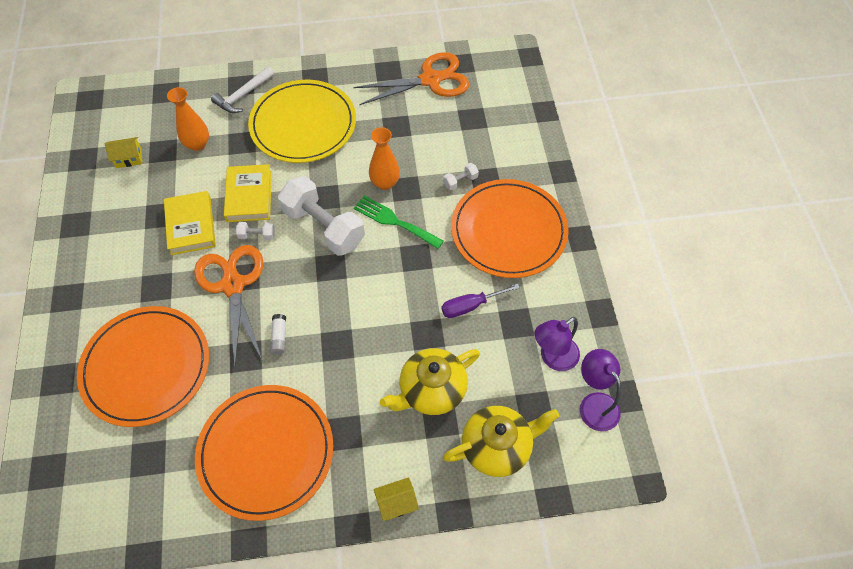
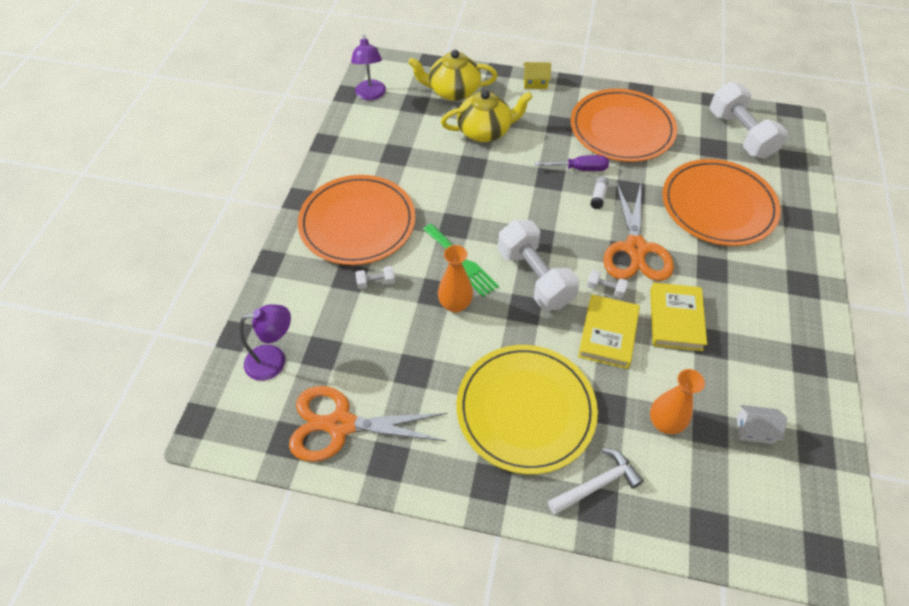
camera: 160 degrees left, 5 degrees down
(111, 494) = (740, 134): none -> white dumbbell
(129, 158) = (754, 430): yellow house -> white house
(471, 306) = (425, 175): purple screwdriver -> purple screwdriver (579, 169)
(553, 358) = (382, 126): purple lamp -> purple lamp (274, 360)

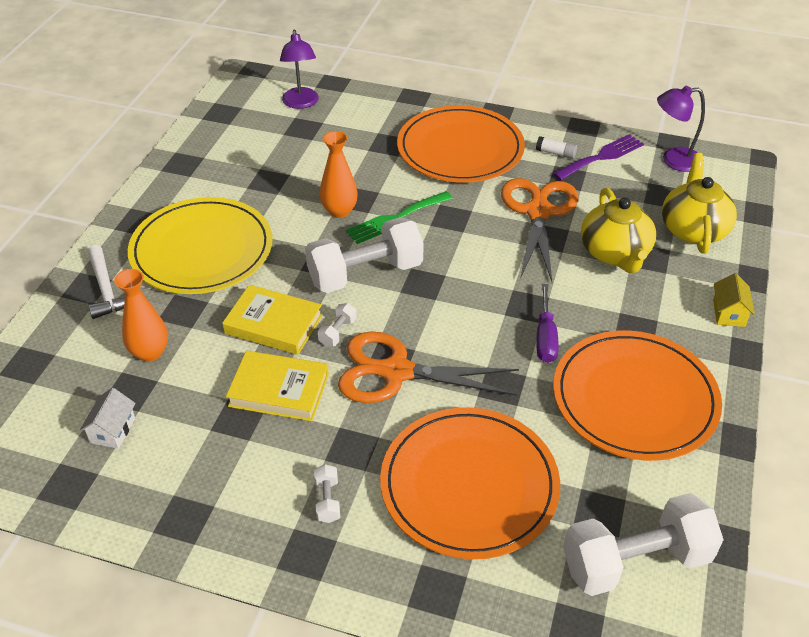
camera: 95 degrees right, 10 degrees down
(341, 425) = (225, 139): orange scissors -> orange scissors (538, 212)
(367, 133) = (601, 157): none -> purple fork
(376, 282) = (377, 160): white dumbbell -> white dumbbell (327, 500)
(598, 196) = (492, 349): white glue stick -> white glue stick (555, 153)

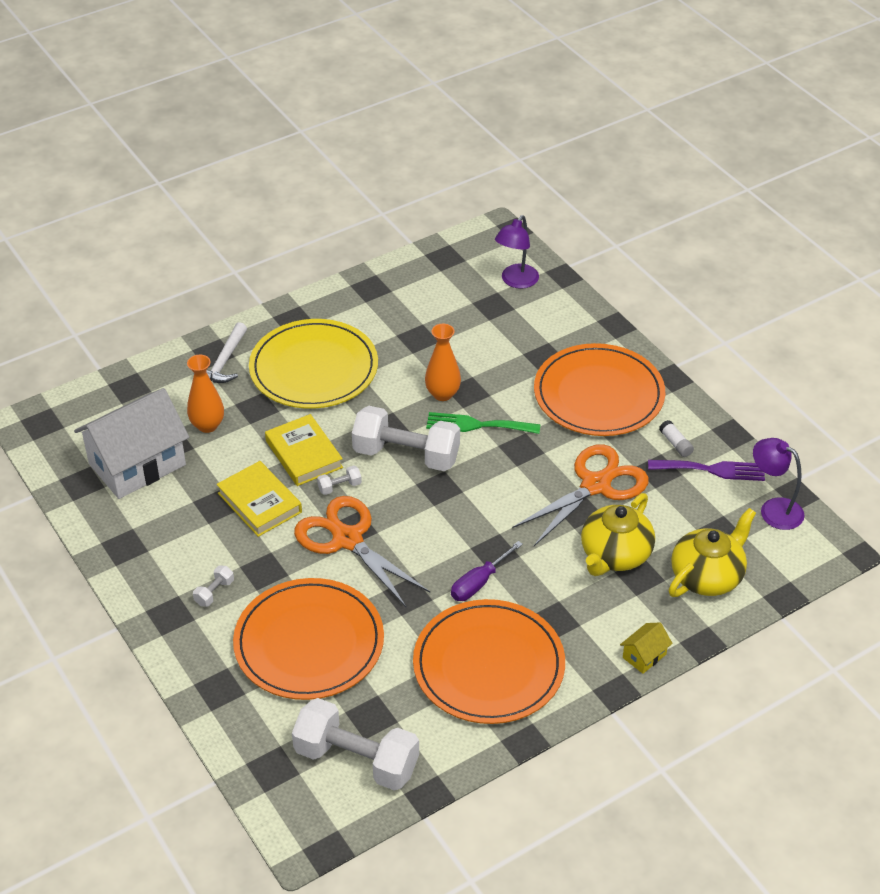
camera: 40 degrees right, 0 degrees up
(112, 430) = (137, 464): white house -> white house, size x2.43

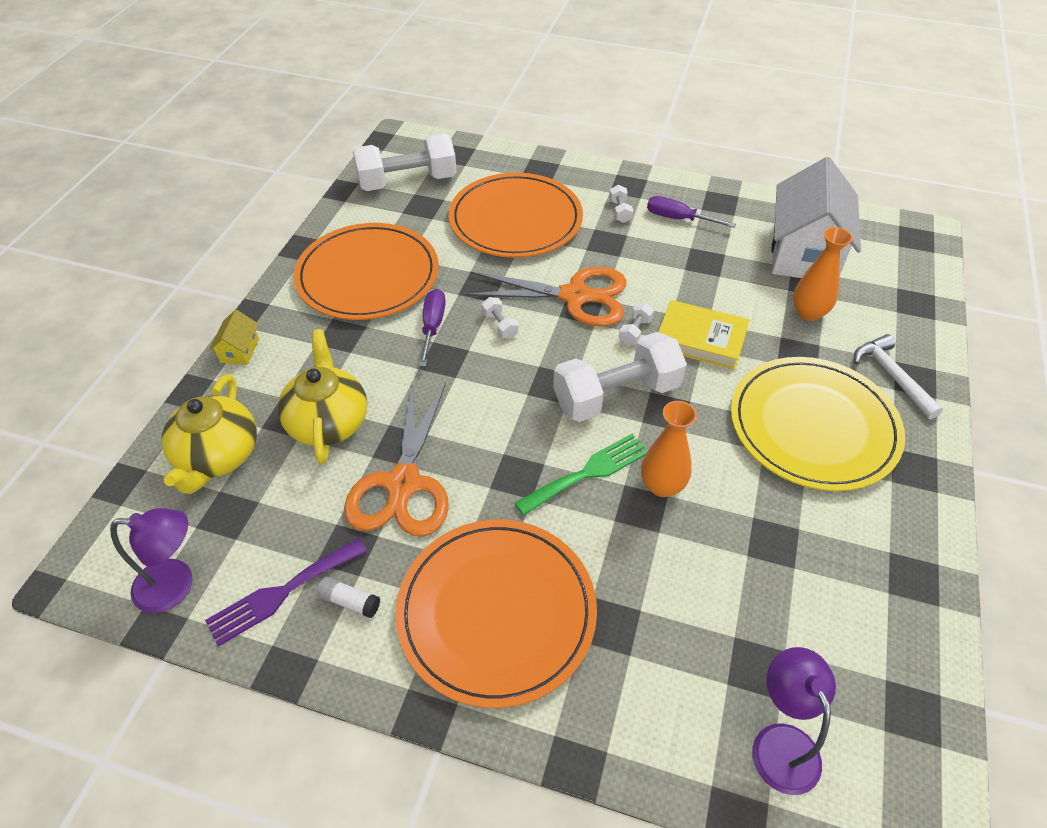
camera: 140 degrees right, 5 degrees up
(179, 553) = (678, 219): none -> purple screwdriver
(260, 502) = (677, 282): yellow book -> none
(428, 552) = (500, 325): none -> white dumbbell

